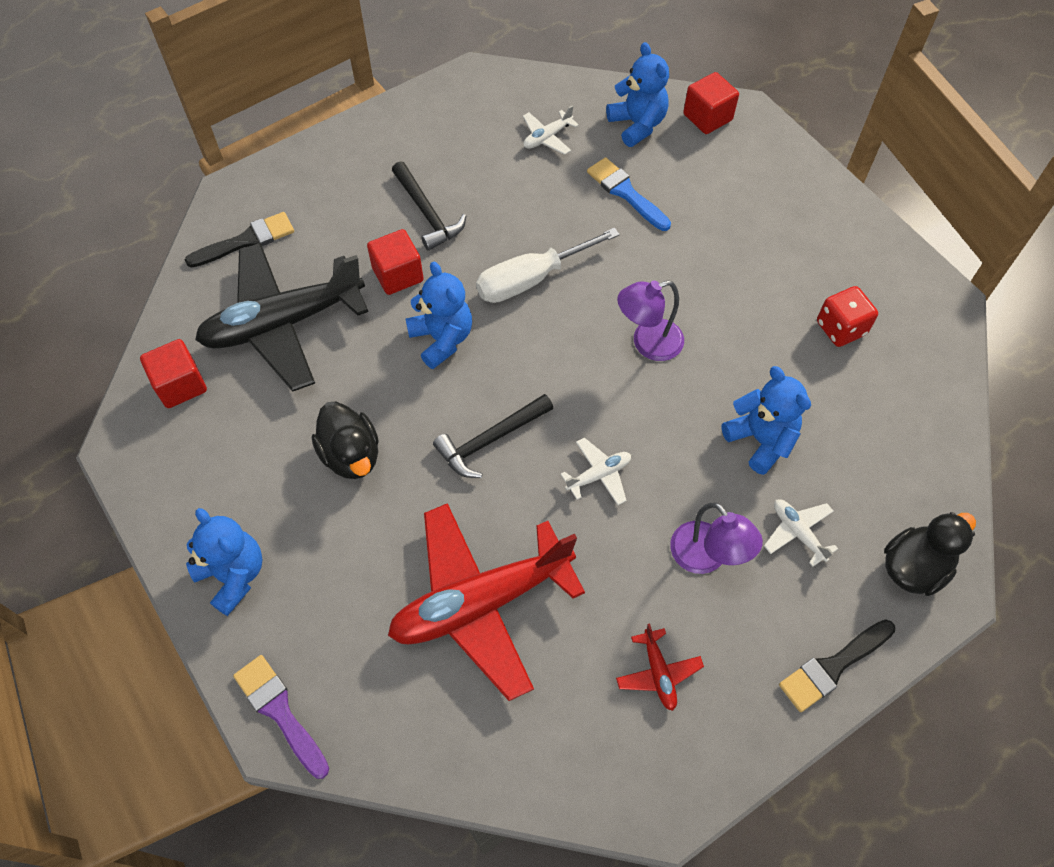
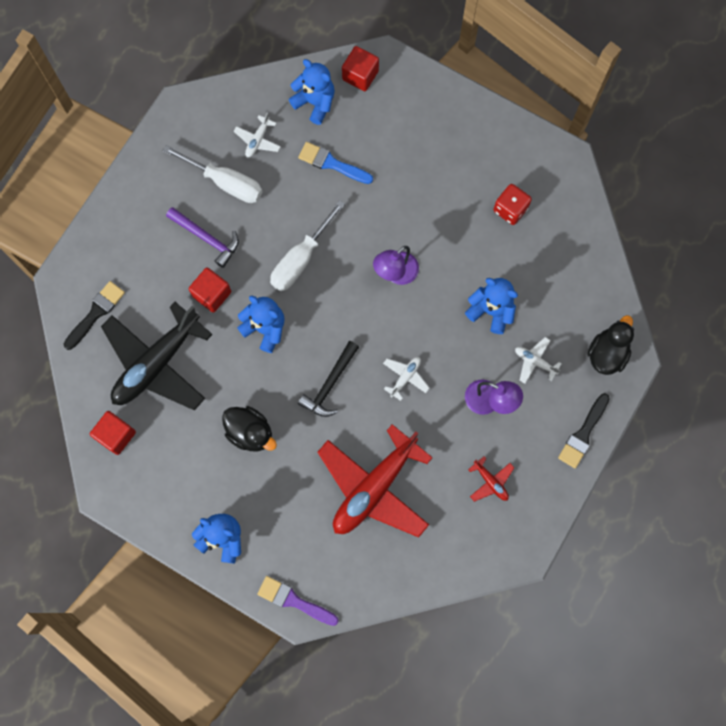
camera: 25 degrees left, 15 degrees up
(427, 213) = (206, 238): black hammer -> purple hammer
(483, 165) = (225, 182): none -> white screwdriver

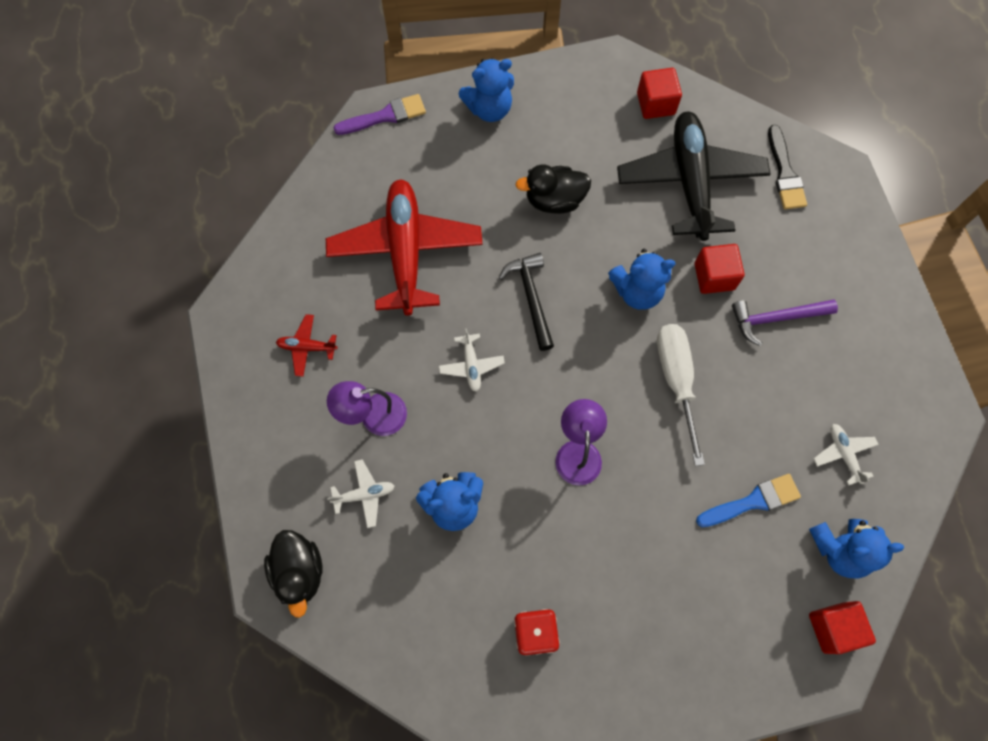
camera: 135 degrees right, 5 degrees down
(225, 182) = (822, 384): white screwdriver -> none
(583, 434) = (256, 469): black brush -> none

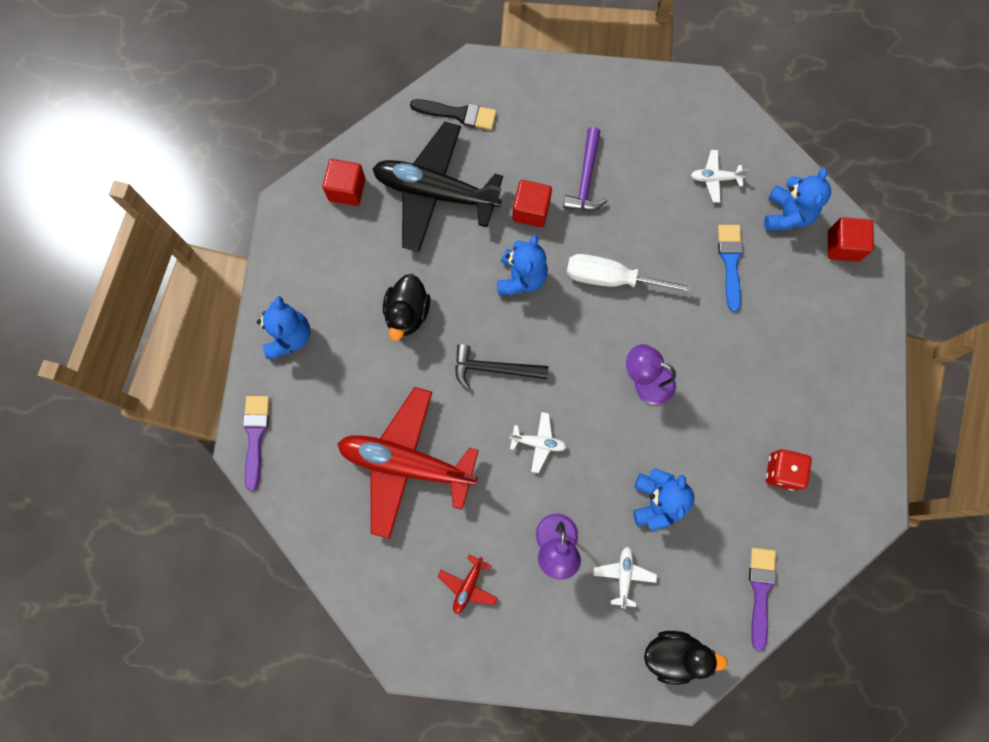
camera: 70 degrees left, 5 degrees up
(394, 646) = (760, 591): none -> purple brush

